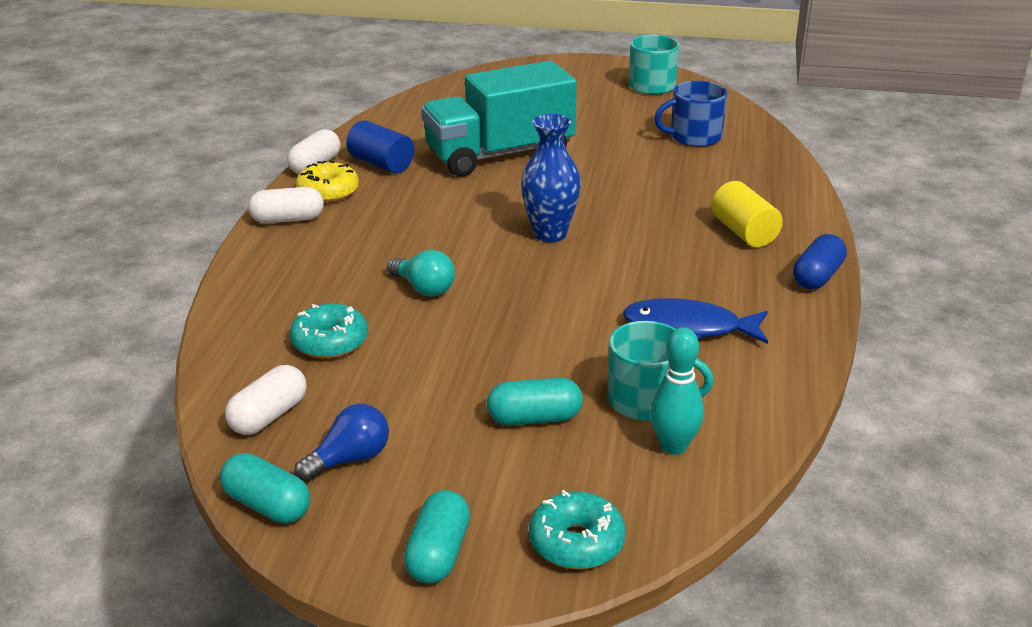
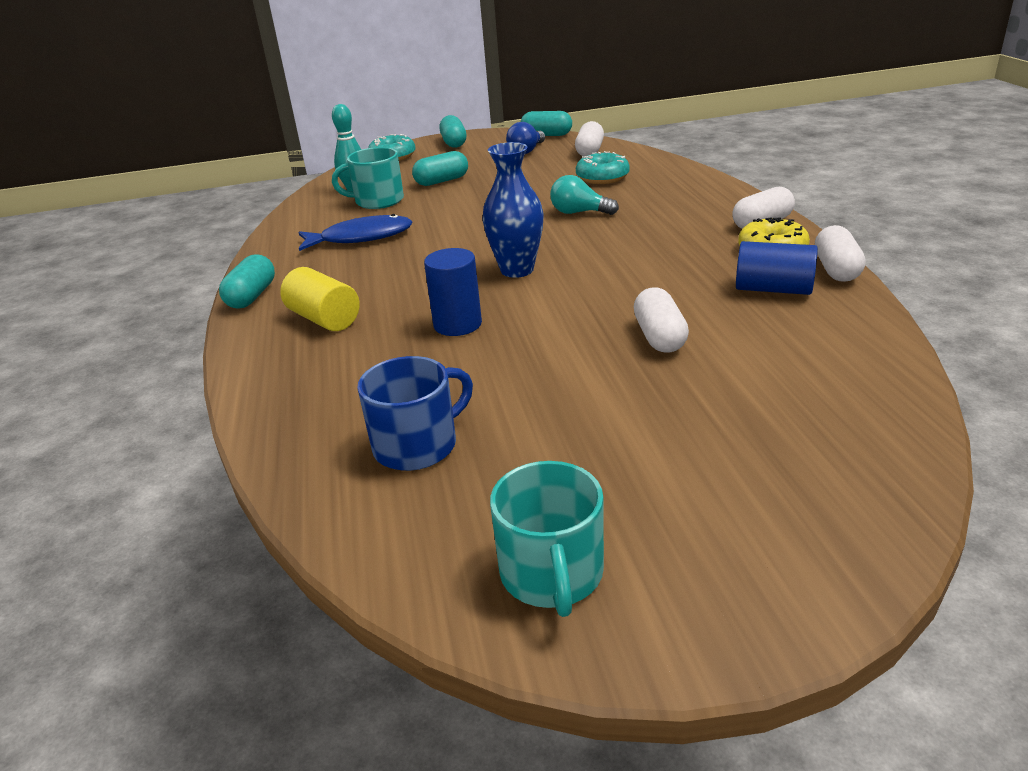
camera: 160 degrees right, 0 degrees up
(499, 155) = (659, 337): turquoise truck -> white capsule
(633, 198) = (457, 324): none -> blue cylinder
(817, 277) = (252, 296): blue capsule -> turquoise capsule

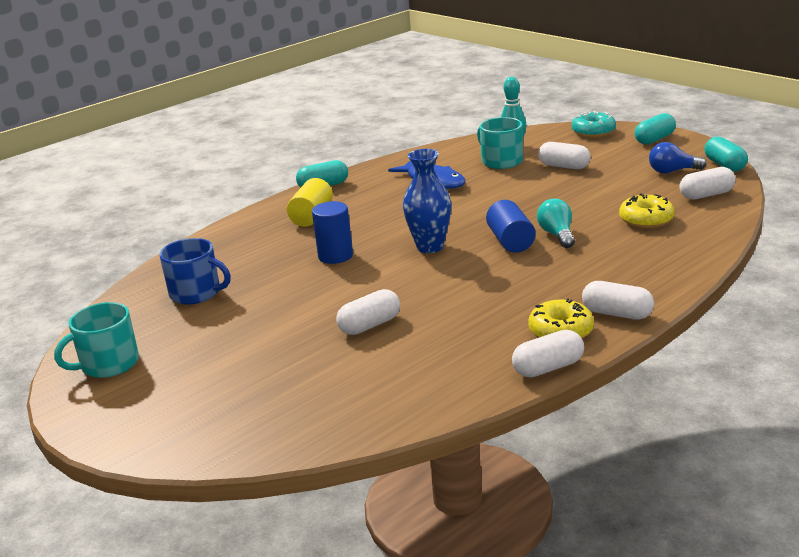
camera: 60 degrees right, 5 degrees down
(442, 181) = (564, 166): turquoise capsule -> white capsule
(602, 178) = (646, 220): turquoise donut -> yellow donut
(773, 289) = (484, 349): blue cylinder -> blue cylinder (510, 241)

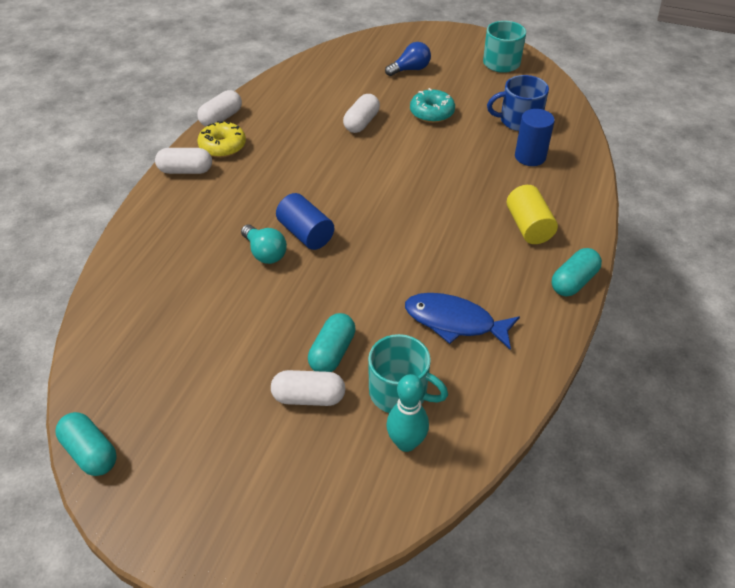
camera: 150 degrees right, 20 degrees up
(335, 256) = (451, 180): blue cylinder -> blue cylinder (530, 157)
(430, 247) = (376, 209): blue vase -> none
(593, 132) = (303, 528): turquoise donut -> turquoise donut (431, 113)
(646, 220) = (181, 298): yellow donut -> none
(654, 139) = (198, 521): turquoise capsule -> turquoise capsule (332, 352)
(672, 171) = (161, 417): blue light bulb -> blue light bulb (410, 69)
(706, 195) = (116, 365): white capsule -> none

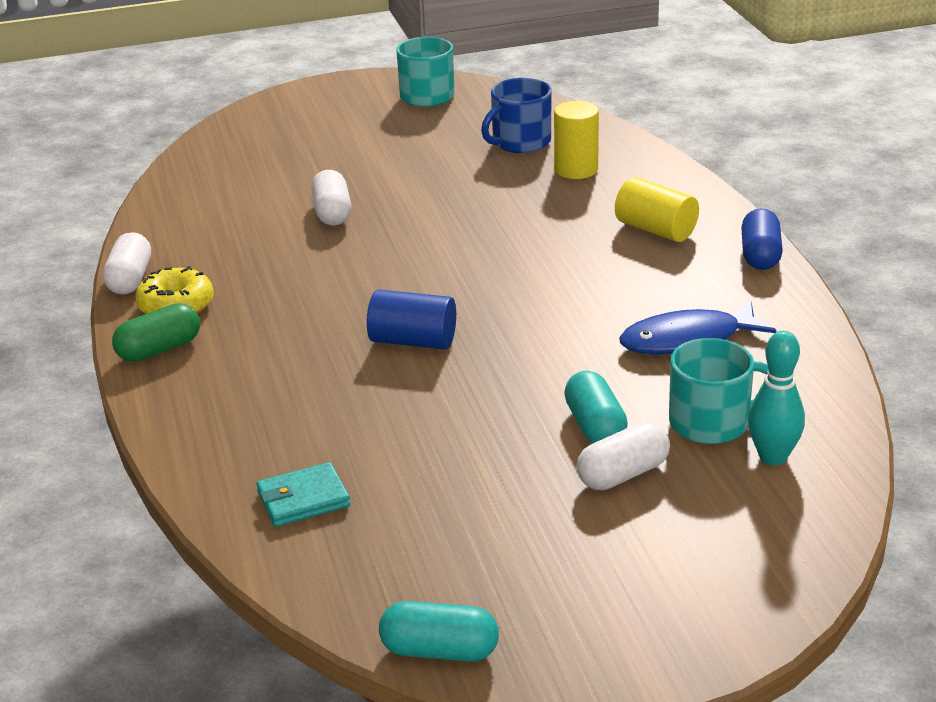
camera: 35 degrees left, 15 degrees down
(142, 307) = (303, 499): none -> turquoise wallet
(186, 170) = (159, 349): white capsule -> green capsule
(265, 253) = (388, 380): turquoise light bulb -> none
(410, 69) = (321, 140): blue light bulb -> none
(431, 113) = (407, 172): turquoise donut -> none
(530, 157) = (576, 169): blue cylinder -> yellow cylinder
(573, 281) = (760, 255): turquoise capsule -> blue capsule

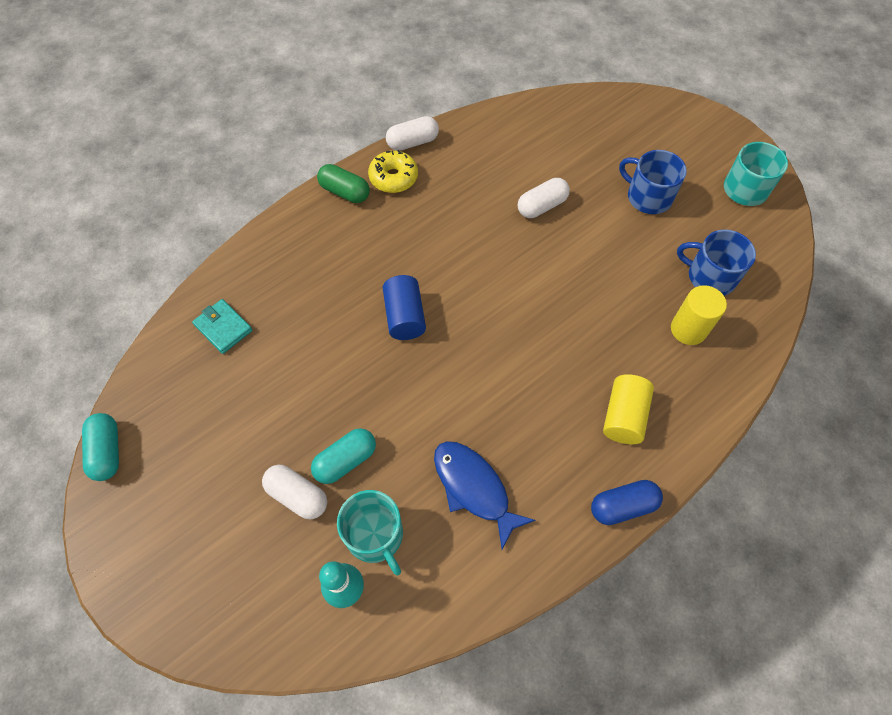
camera: 65 degrees right, 30 degrees up
(383, 148) = (648, 197): none -> blue mug

